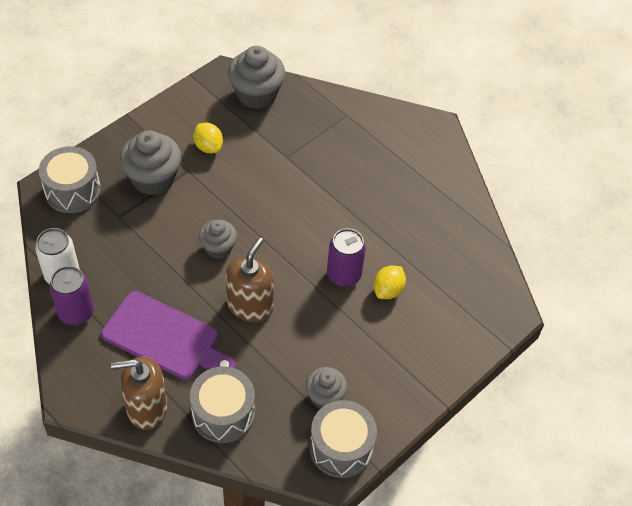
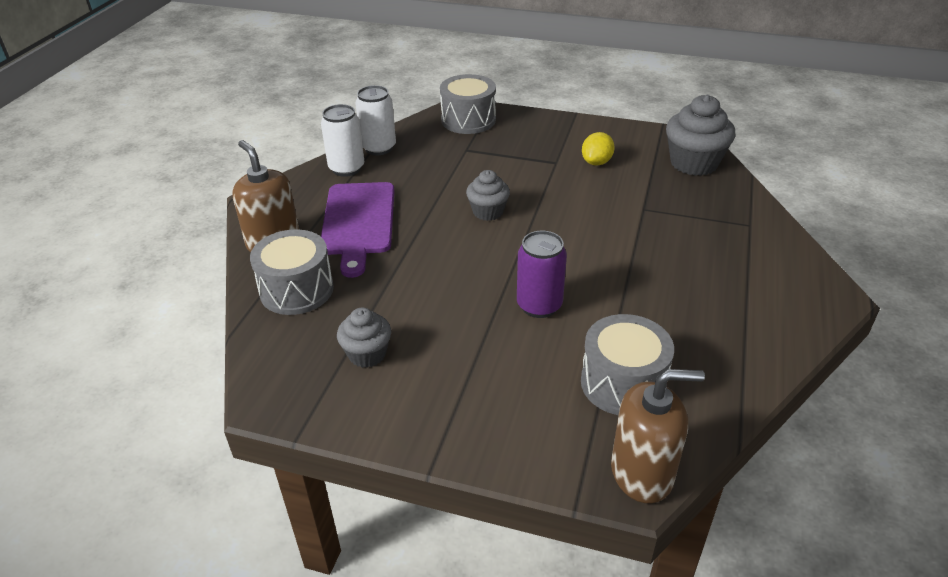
camera: 65 degrees right, 15 degrees down
(76, 313) = (346, 168): purple can -> white can
(153, 179) = (525, 149): grey cupcake -> none
(250, 305) = (439, 257): brown soap dispenser -> brown soap dispenser (642, 473)
(341, 447) = (307, 394): grey drum -> grey drum (622, 383)
(388, 290) = (553, 348): yellow lemon -> none

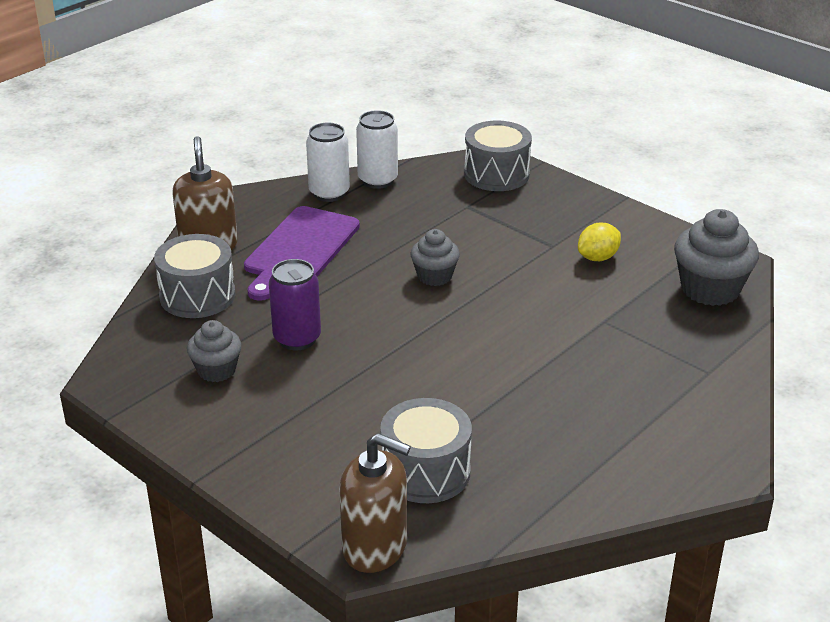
camera: 25 degrees right, 5 degrees down
(539, 305) = (408, 379): purple can -> purple can (297, 339)

